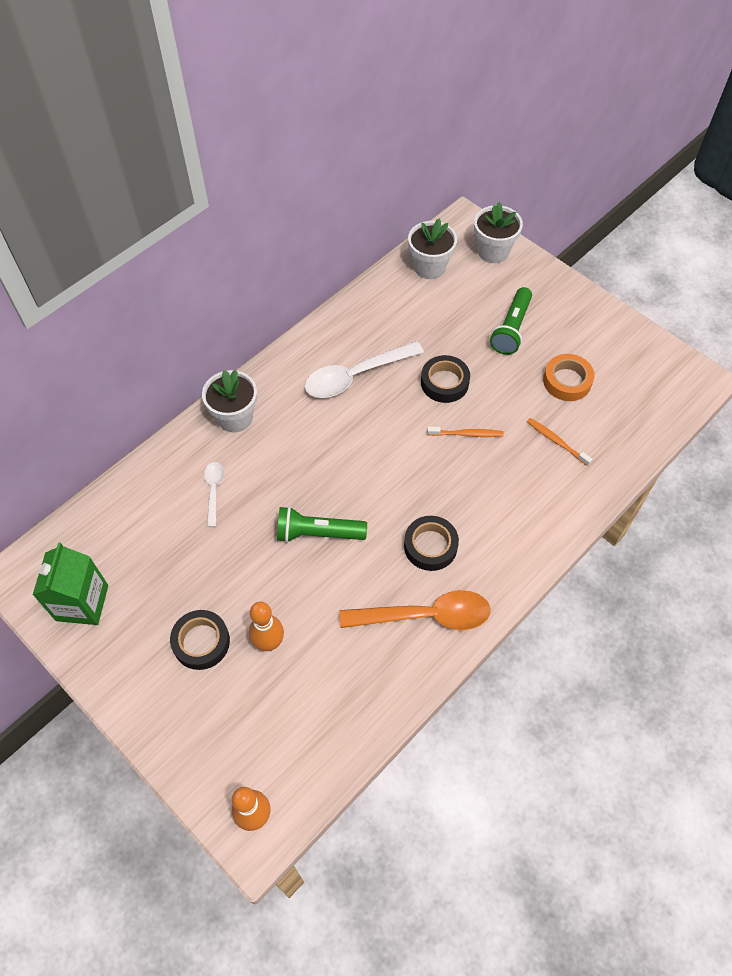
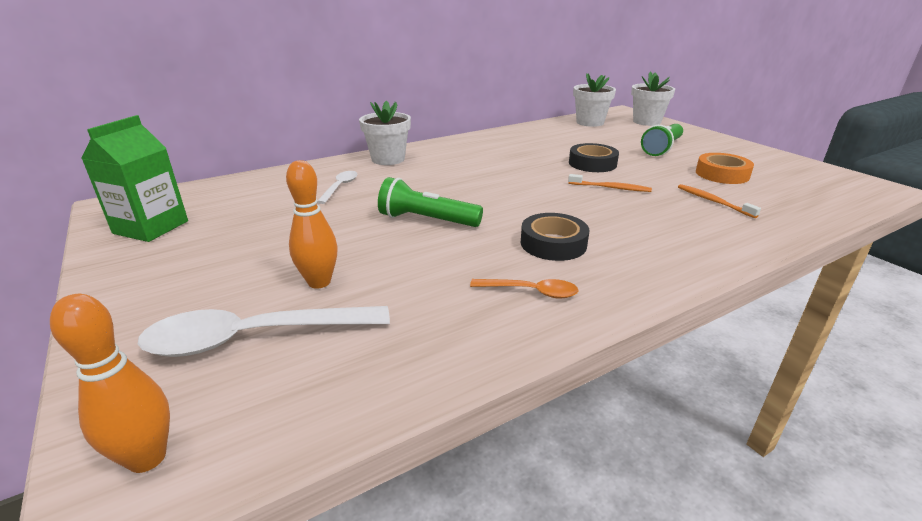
camera: 15 degrees right, 30 degrees down
(201, 642) = (242, 269): black tape -> none
(356, 376) = (508, 153): white spoon -> white spoon (255, 338)
(425, 616) = (530, 292): orange spoon -> orange spoon, size x0.52

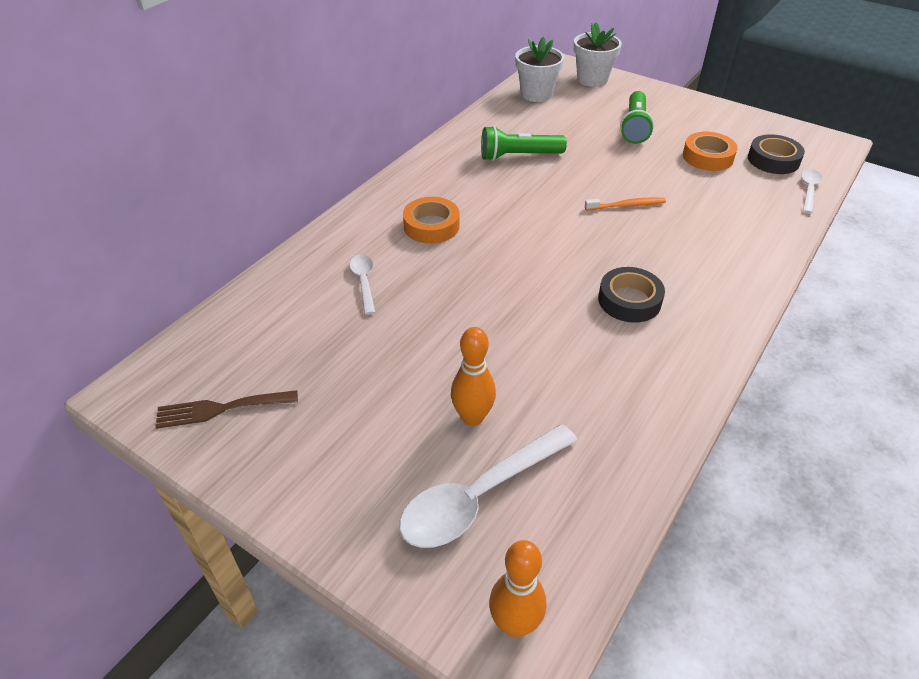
camera: 25 degrees left, 15 degrees up
(151, 227) = (220, 409): green carton -> brown fork
(388, 159) = (372, 219): white flower pot -> none
(427, 170) = (431, 226): none -> orange tape
(427, 220) = (497, 305): green flashlight -> green flashlight (518, 156)
(530, 292) = (651, 364): orange spoon -> none
(592, 163) = (586, 170): black tape -> black tape (773, 160)
(713, 201) = (721, 201): orange toothbrush -> none
(825, 211) = (808, 190): none -> white spoon

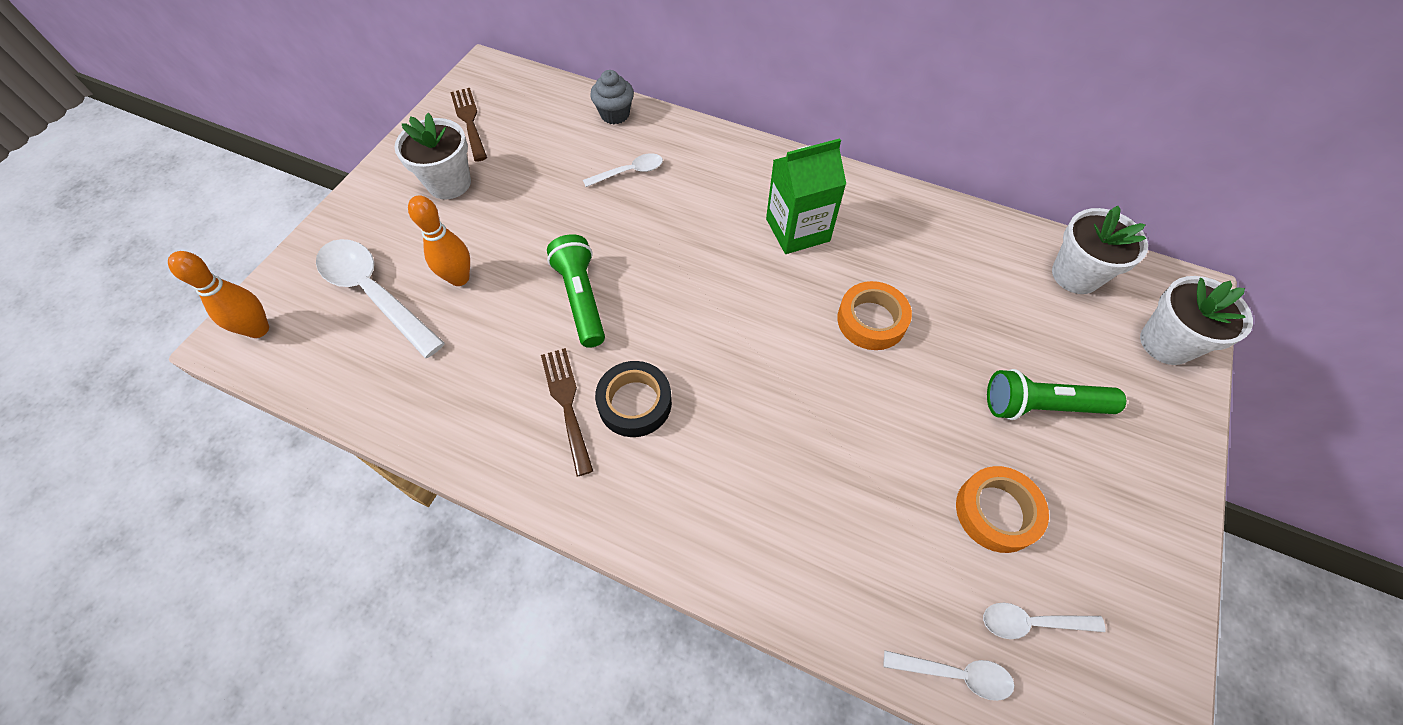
camera: 80 degrees right, 15 degrees up
(274, 286) = (615, 114): none -> grey cupcake
(324, 428) = (449, 183): none -> white flower pot
(431, 226) = (730, 207): orange tape -> orange tape (871, 320)
(467, 195) = (797, 230): none -> green carton
(518, 156) = (900, 270): green flashlight -> green flashlight (581, 298)
(626, 205) = (826, 397): orange toothbrush -> none
(629, 341) = (567, 403): none -> brown fork
(773, 160) = (1031, 622): black tape -> white spoon

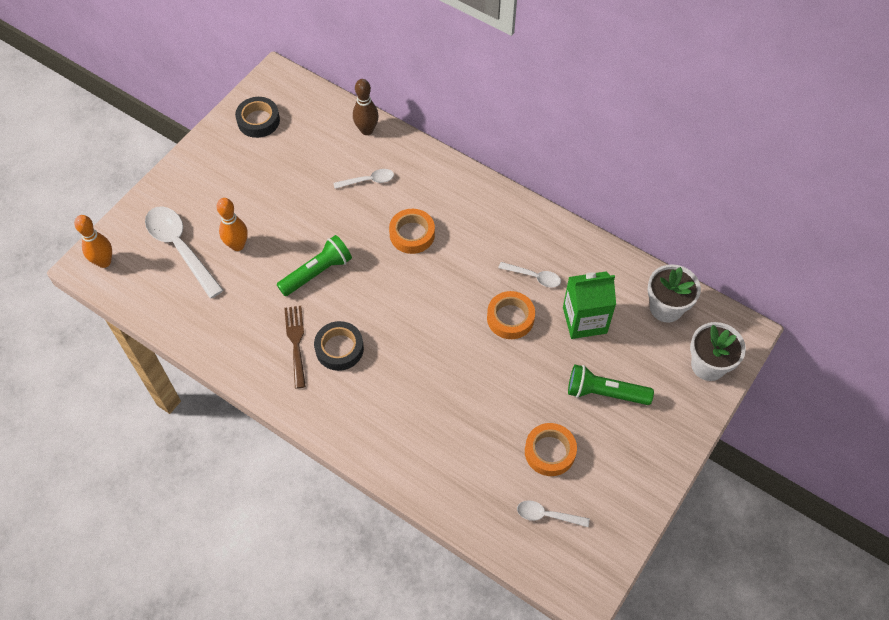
camera: 10 degrees right, 0 degrees up
(449, 183) = (238, 171): white flower pot -> none
(469, 121) = (258, 121): brown fork -> black tape
(581, 298) = (317, 272): green flashlight -> green flashlight turned 60 degrees clockwise
(615, 114) = (367, 130): grey cupcake -> brown bowling pin
(704, 230) = (412, 234): none -> orange tape
(797, 230) = (478, 244): green carton -> green carton (584, 320)
(954, 674) = (492, 533): white spoon -> white spoon (534, 277)

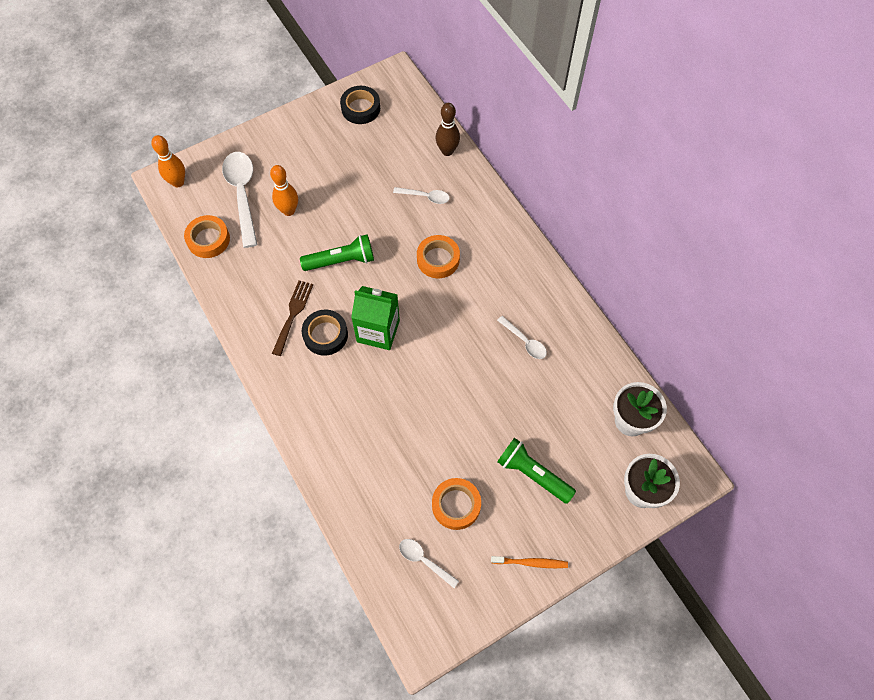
camera: 25 degrees right, 5 degrees up
(510, 318) = (484, 370): orange tape -> orange tape (208, 239)
(584, 320) = (549, 400): green carton -> green carton (378, 331)
(645, 472) = (531, 562): none -> orange toothbrush

